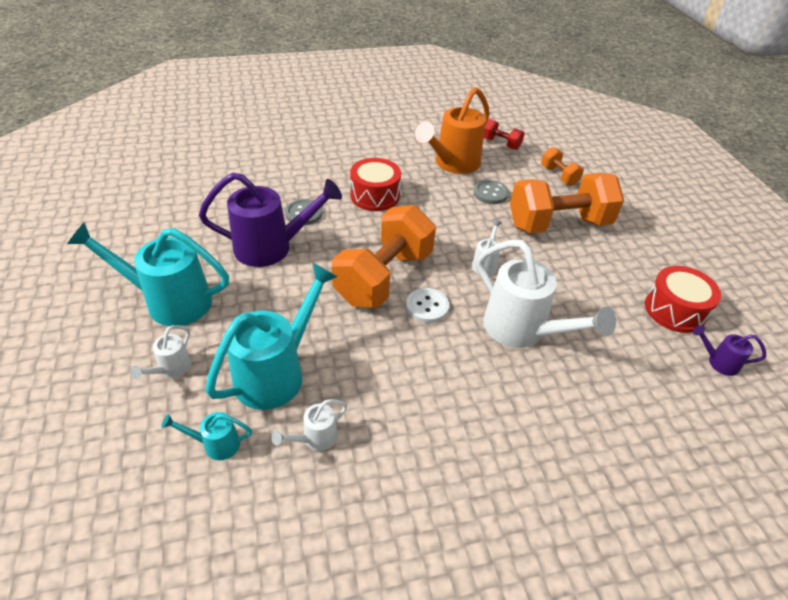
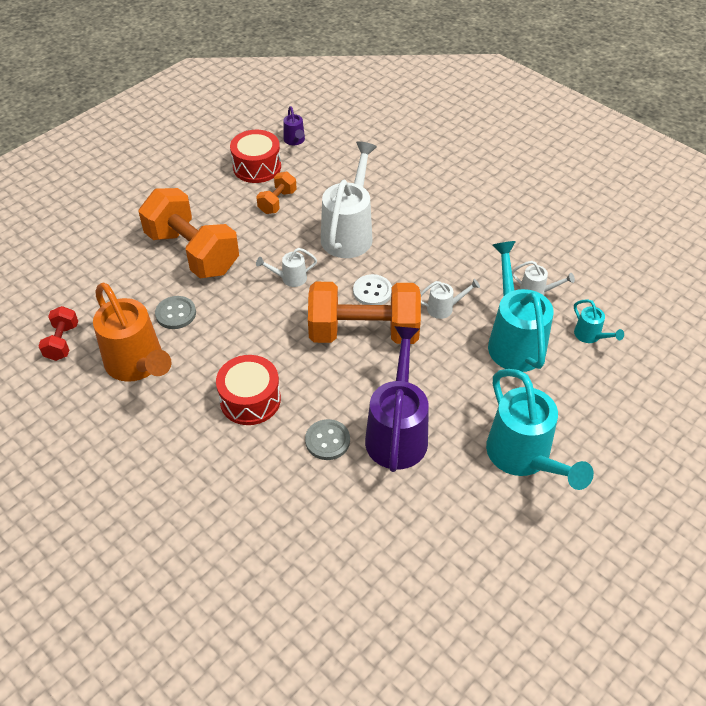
camera: 120 degrees left, 5 degrees up
(171, 369) = (572, 402): white watering can -> white watering can (444, 308)
(271, 247) = (397, 432): purple watering can -> purple watering can turned 45 degrees clockwise
(276, 372) = (513, 341): turquoise watering can -> turquoise watering can turned 75 degrees clockwise
(453, 164) = (138, 364): orange watering can -> orange watering can turned 45 degrees clockwise
(559, 176) = (103, 276): orange dumbbell -> orange dumbbell (277, 202)

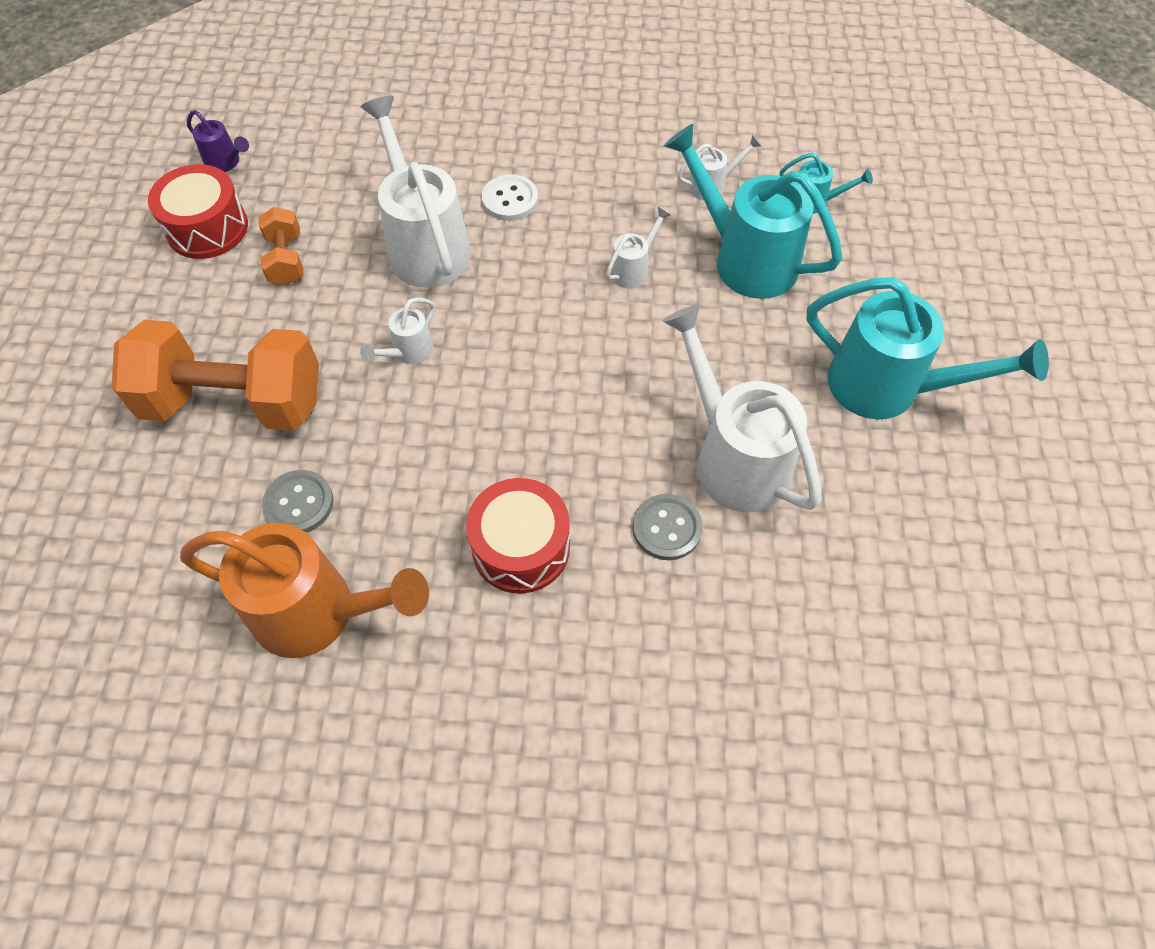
camera: 40 degrees left, 10 degrees up
(62, 342) = (165, 663): red dumbbell -> none
(363, 332) = (571, 361): orange dumbbell -> none
(372, 291) = (529, 302): white button -> white button (510, 199)
(397, 432) = (733, 458): purple watering can -> white watering can

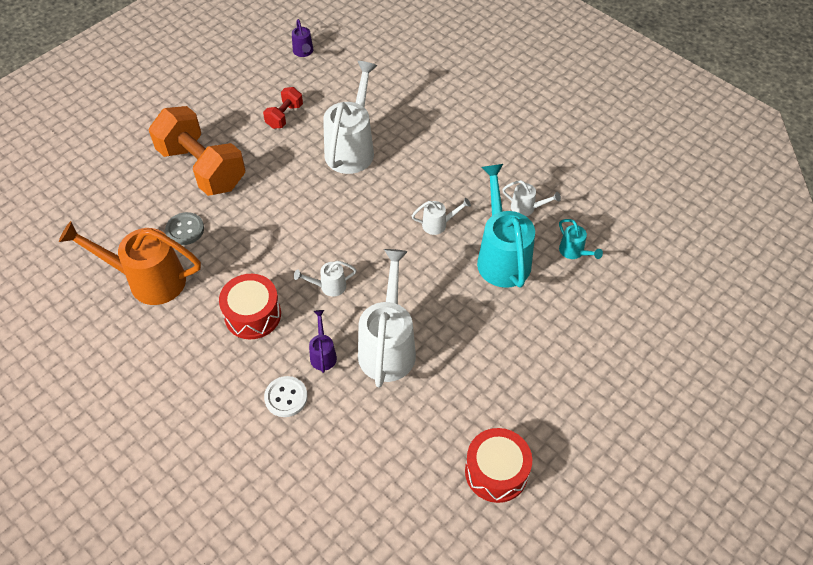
camera: 40 degrees right, 5 degrees down
(207, 228) = (266, 79): red drum -> red drum (496, 472)
(286, 260) = (284, 116): orange dumbbell -> red dumbbell
(317, 612) = (148, 280): orange watering can -> orange watering can turned 135 degrees clockwise
(408, 352) = (294, 194): white watering can -> white watering can (329, 286)
(510, 199) = (415, 150): white button -> white button (286, 397)
(667, 528) = (323, 354): grey button -> purple watering can
(887, 387) = (503, 370): turquoise watering can -> none

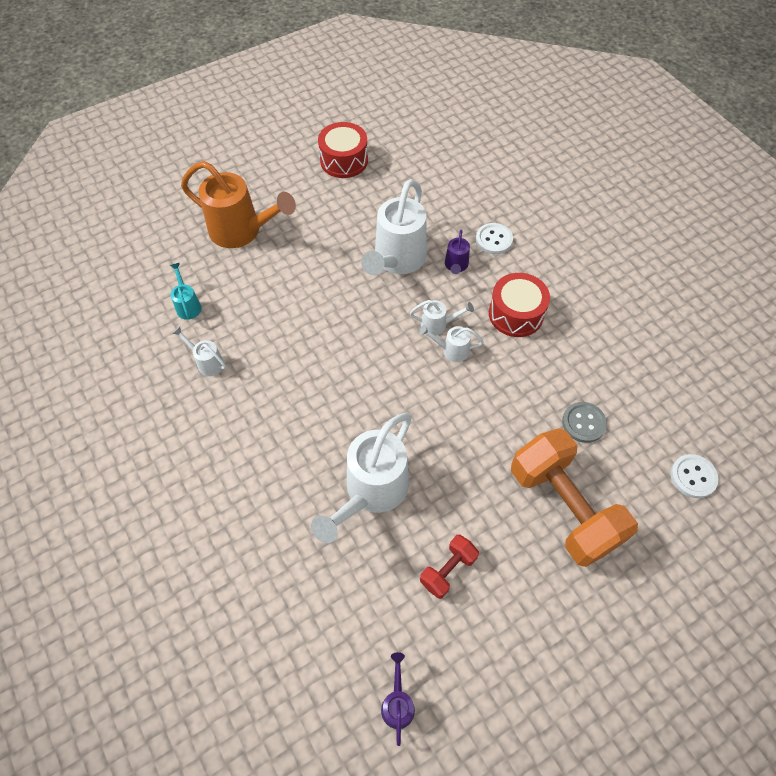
camera: 165 degrees left, 5 degrees up
(95, 209) = (693, 477): none -> white button
(148, 280) = (621, 372): orange watering can -> orange watering can (241, 231)
(438, 224) = (307, 365): white watering can -> white watering can (451, 350)
(501, 257) = (259, 316): turquoise watering can -> none

